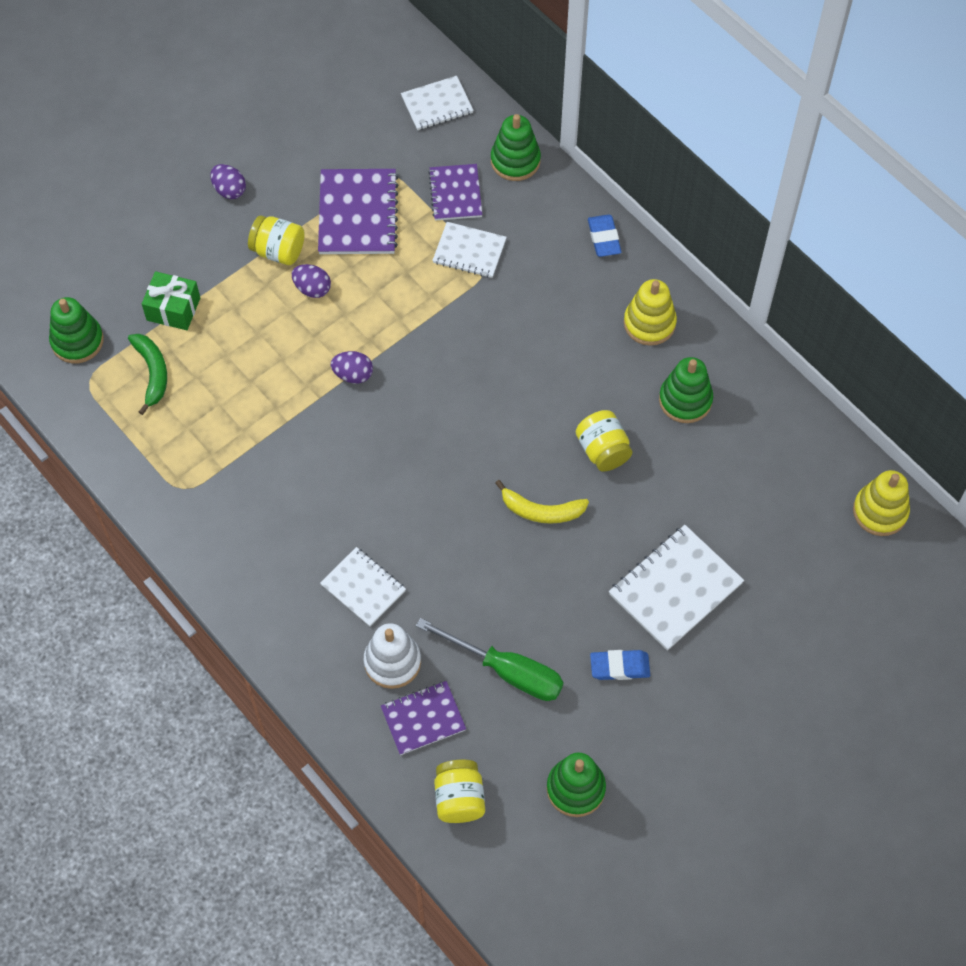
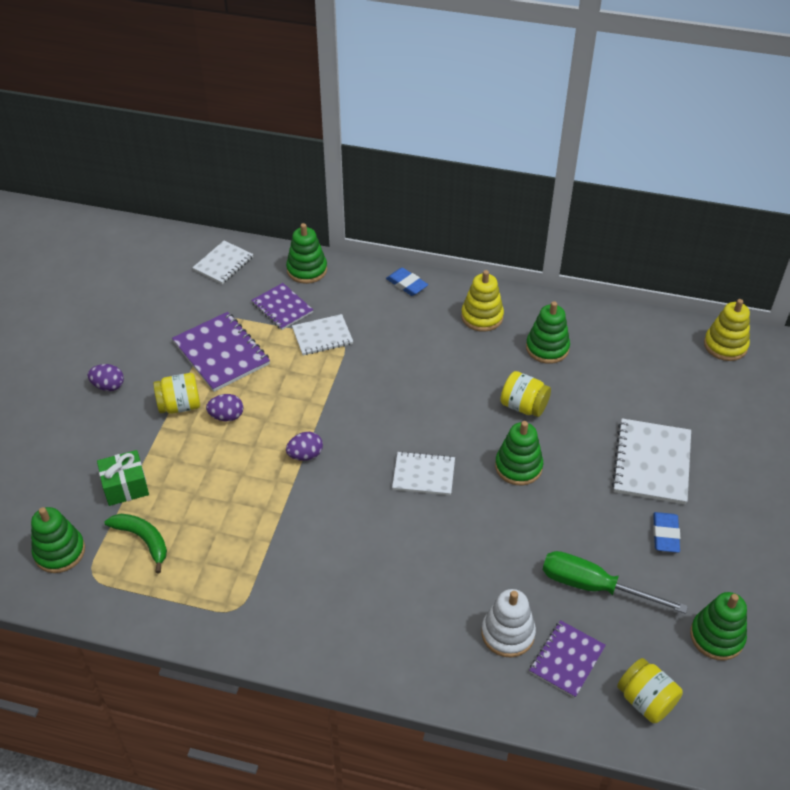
camera: 35 degrees left, 15 degrees down
(363, 588) = (439, 594): white notebook -> white notebook (423, 475)
(506, 671) = (594, 586): green screwdriver -> green screwdriver turned 150 degrees counterclockwise
(541, 511) = (518, 466): yellow banana -> green stacking toy
(619, 666) = (665, 534): blue eraser -> blue eraser turned 45 degrees counterclockwise

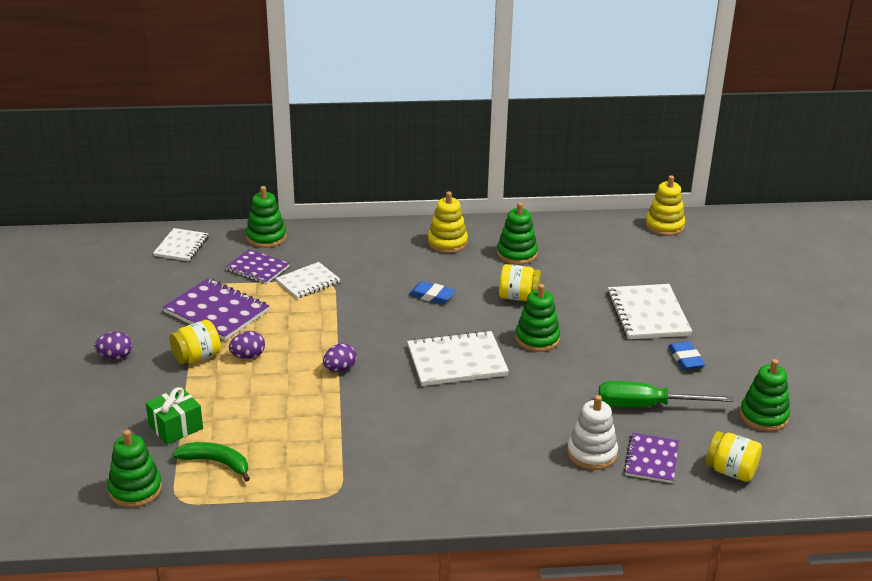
camera: 20 degrees left, 15 degrees down
(406, 284) = (366, 232): blue eraser -> blue eraser (431, 296)
(423, 475) = (457, 361): white notebook -> white notebook, size x1.58

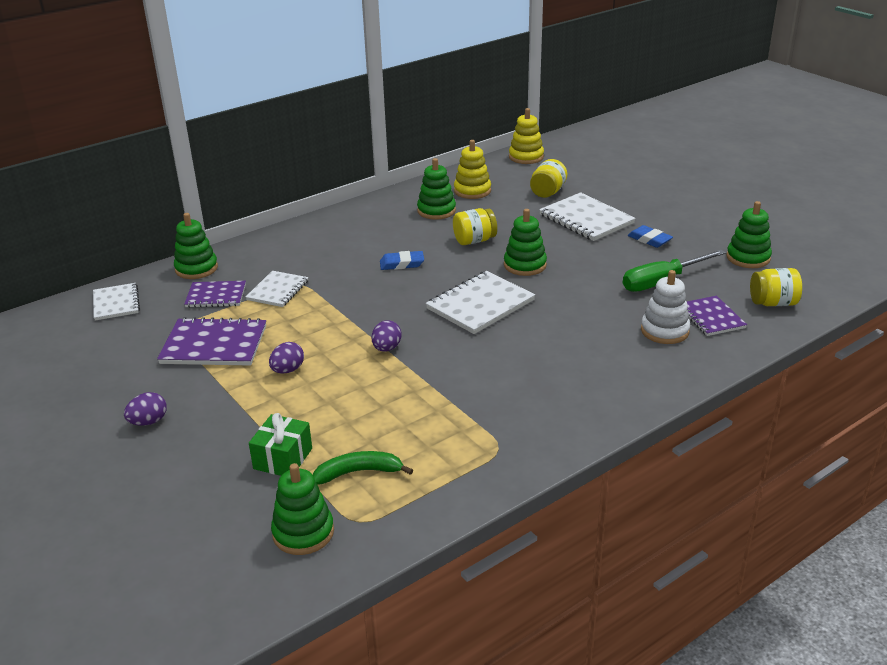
camera: 30 degrees left, 0 degrees up
(197, 357) = (237, 390): yellow jar -> yellow jar (547, 192)
(447, 243) = (369, 221): yellow stacking toy -> yellow stacking toy (472, 191)

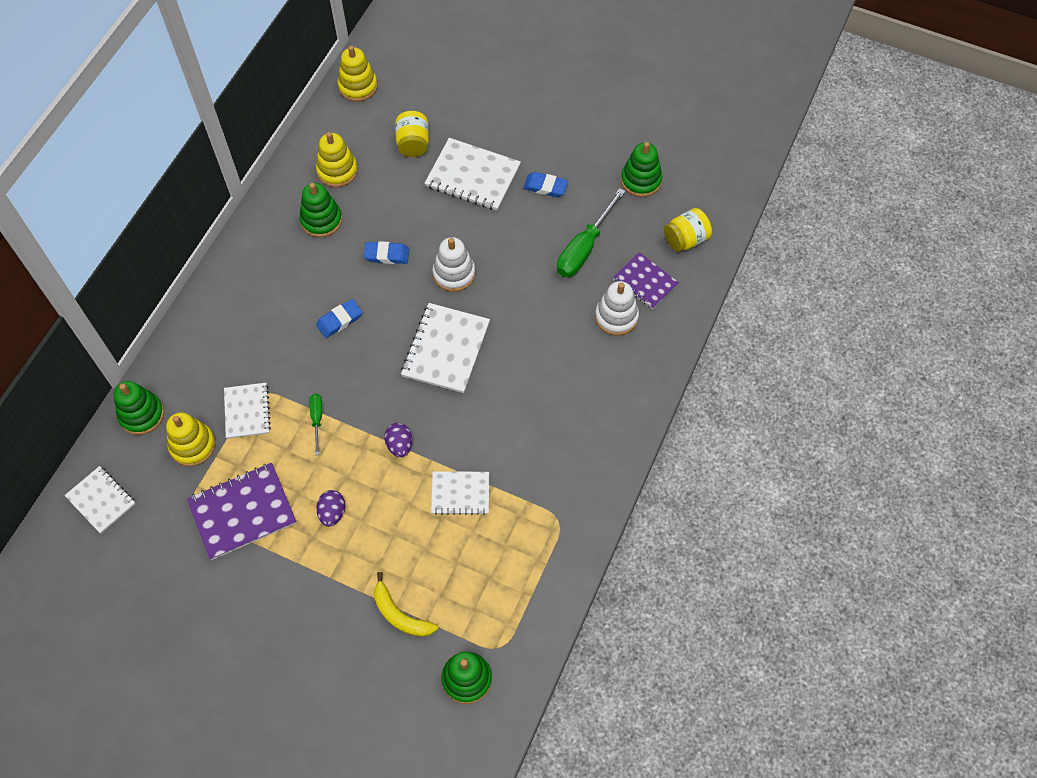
camera: 30 degrees left, 30 degrees up
(148, 422) = (257, 631): purple egg -> none
(216, 296) = (192, 445): purple notebook -> yellow stacking toy
(283, 458) = (400, 614): green gift -> yellow banana
(329, 311) = (317, 419): none -> green screwdriver
(358, 472) = (468, 599): green banana -> none
(415, 396) = (460, 493): none -> white notebook
(474, 240) = (387, 255): yellow jar -> blue eraser
(525, 265) = (454, 274): green stacking toy -> white stacking toy

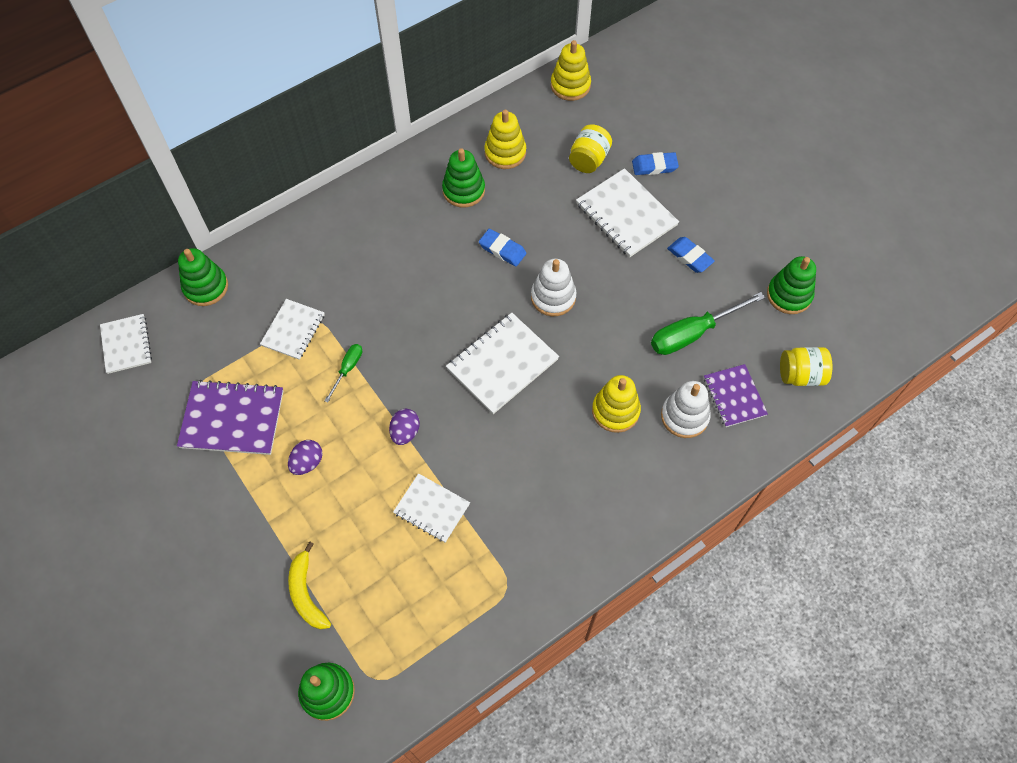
camera: 30 degrees right, 0 degrees up
(192, 445) = (229, 336): yellow stacking toy -> yellow stacking toy (615, 411)
(339, 320) = (423, 289): blue eraser -> blue eraser (654, 166)

